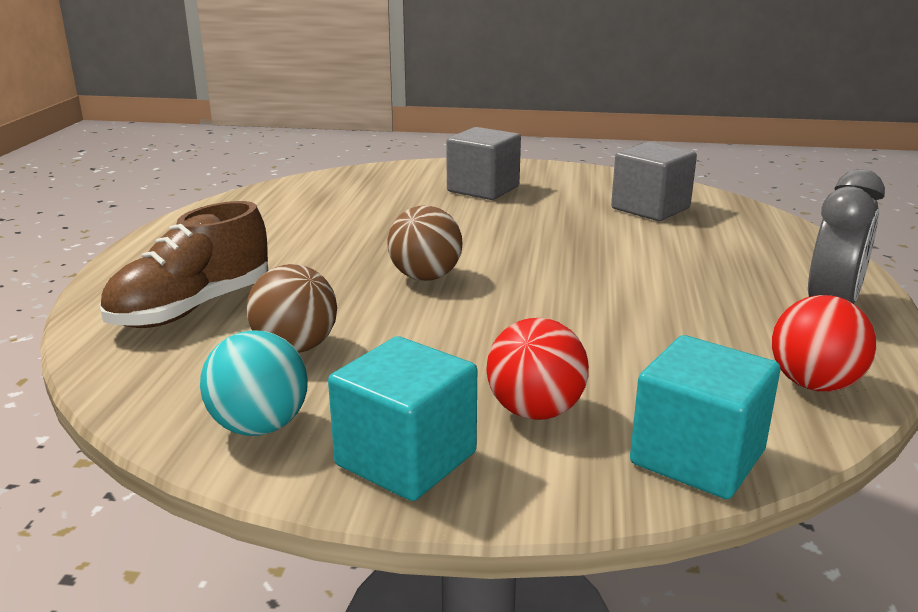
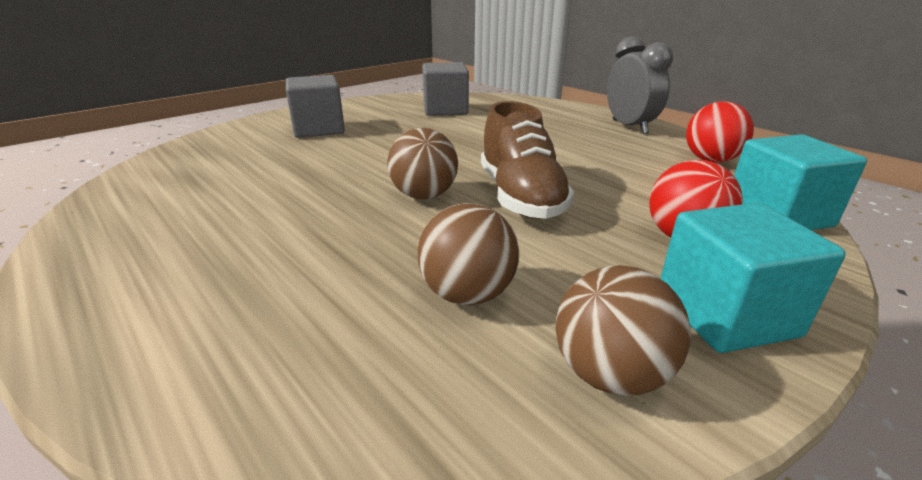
camera: 50 degrees left, 5 degrees up
(192, 309) = (287, 324): brown shoe -> brown shoe (520, 197)
(259, 426) = (610, 374): turquoise ball -> brown ball

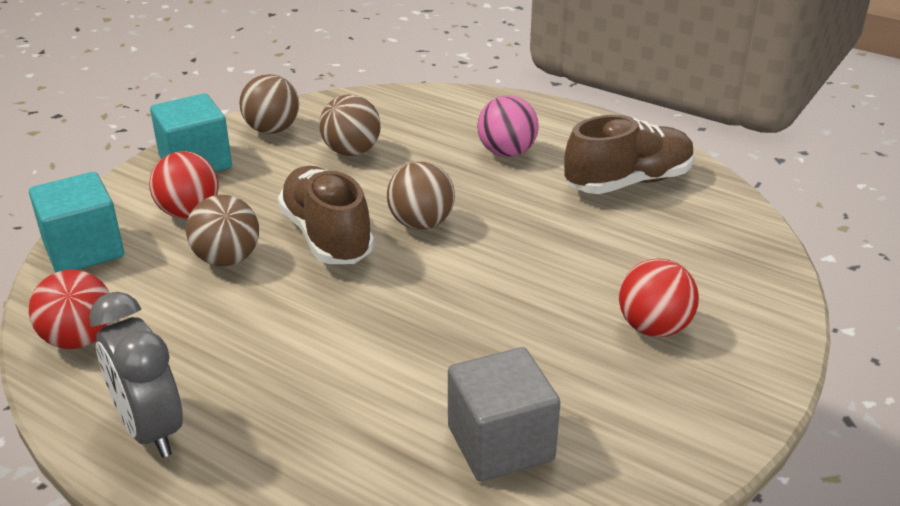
camera: 165 degrees right, 5 degrees up
(179, 204) = (628, 182): none -> brown shoe
(254, 257) = (507, 152): none -> pink ball
(319, 129) = (653, 327): grey cube -> red ball
(616, 191) = (227, 259): none -> brown ball

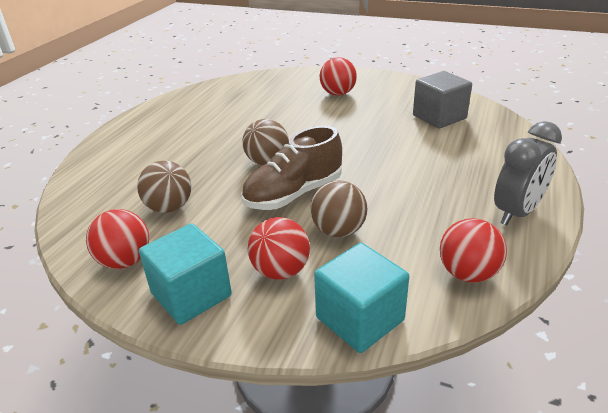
camera: 100 degrees left, 0 degrees up
(272, 130) = (125, 261): brown ball -> red ball
(507, 152) = (171, 145): pink ball -> none
(628, 182) = (206, 107): brown shoe -> none

